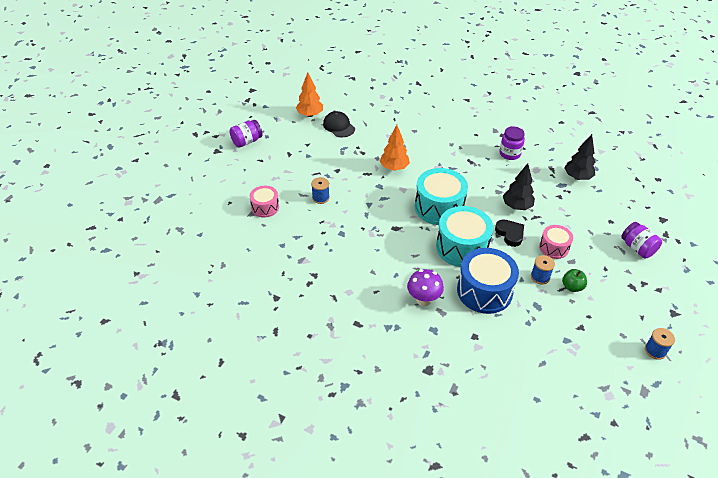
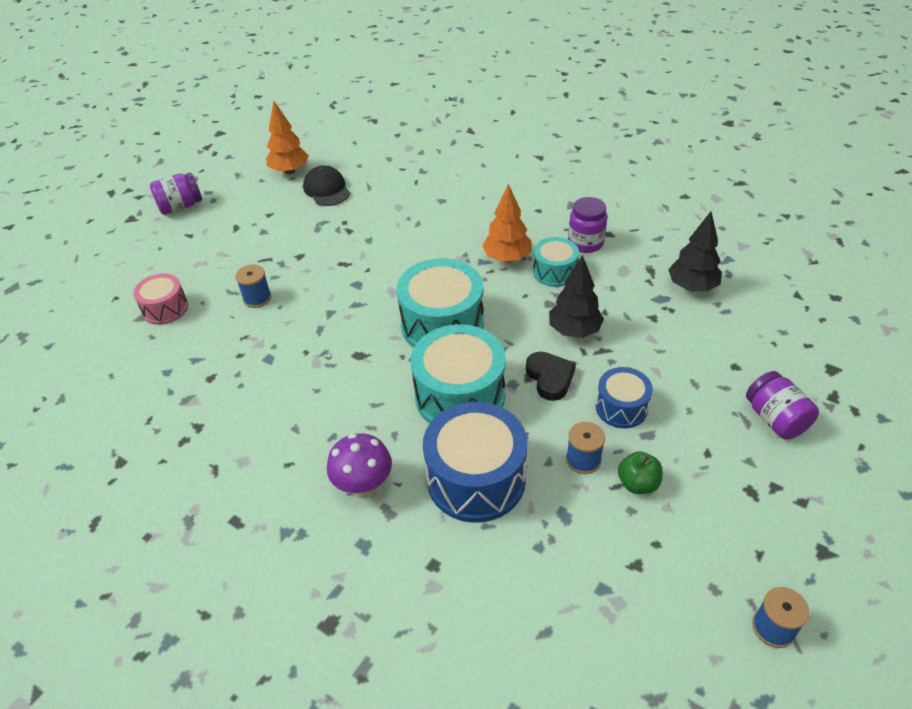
camera: 10 degrees right, 0 degrees up
(394, 168) = (390, 256): orange tree -> orange tree (507, 258)
(496, 172) = (554, 272): none -> turquoise drum
(554, 248) = (621, 407): pink drum -> blue drum

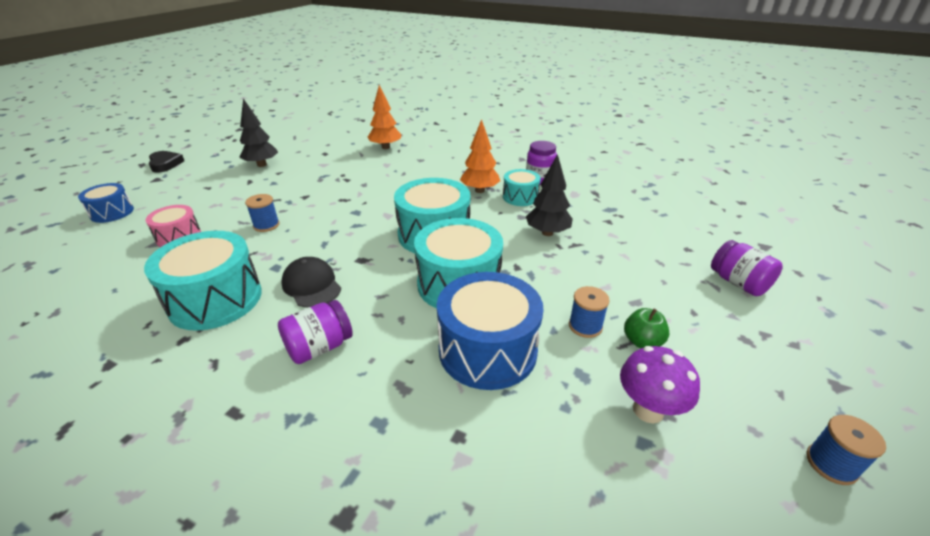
camera: 10 degrees left, 10 degrees down
(180, 206) = (202, 170): purple jar -> purple jar (319, 347)
(210, 396) = (215, 299): none -> turquoise drum
(290, 171) = (296, 147): orange tree -> orange tree (385, 147)
(327, 189) = (327, 157): black cap -> black cap (312, 285)
(364, 487) = (375, 366): purple mushroom -> purple mushroom (648, 410)
(550, 378) = (536, 266): black heart -> black heart (165, 164)
(621, 407) = (605, 283): blue drum -> blue drum (112, 212)
(692, 287) = (631, 201): black tree -> black tree (262, 165)

